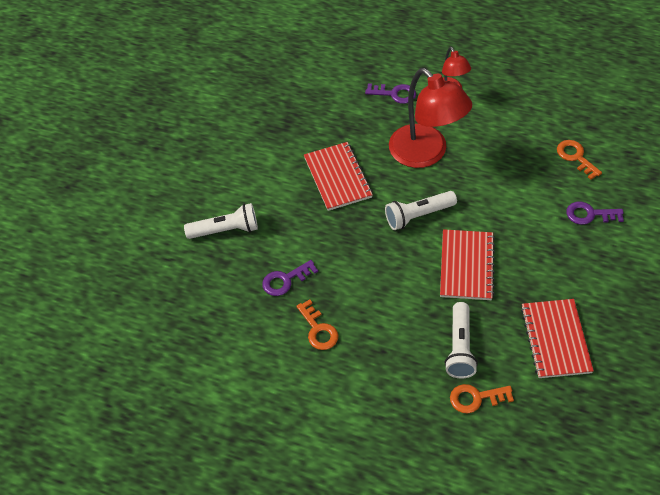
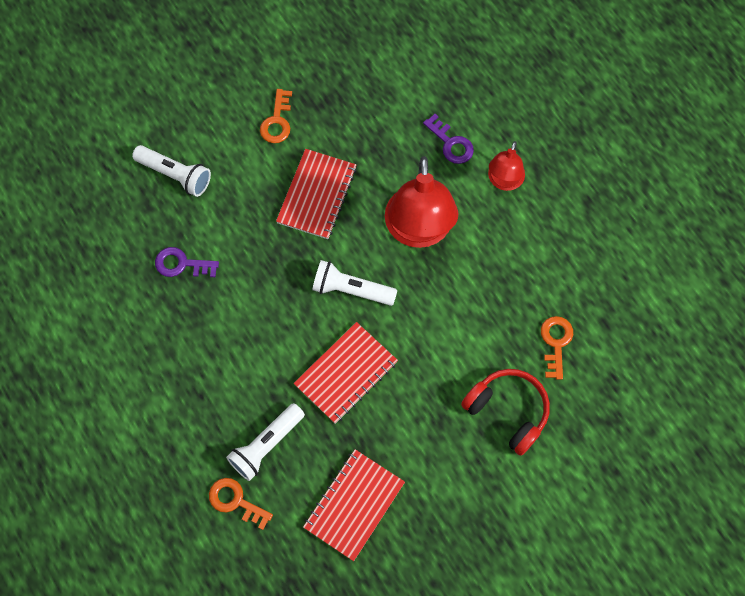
camera: 35 degrees right, 15 degrees up
(318, 330) = (166, 333): orange key -> orange key (277, 121)
(589, 214) = (508, 411): purple key -> red headphones

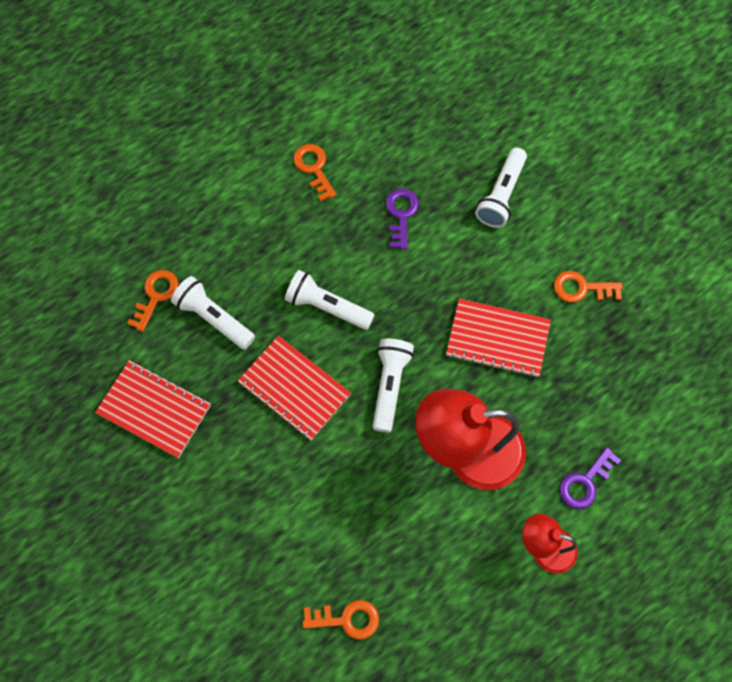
camera: 85 degrees right, 0 degrees up
(118, 340) = (314, 168): none -> orange key
(268, 338) = (327, 307): none -> white flashlight
(508, 411) = (262, 566): red headphones -> none

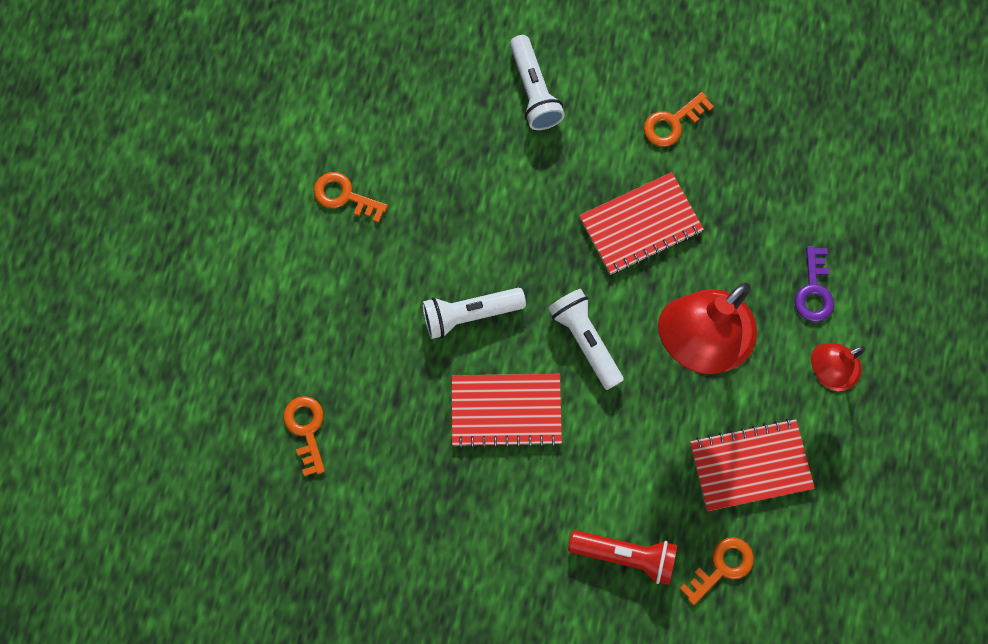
camera: 40 degrees left, 5 degrees up
(154, 409) = (399, 531): red notebook -> red notebook (750, 465)
(214, 318) = (378, 406): white flashlight -> none
(287, 553) = (625, 555): none -> red flashlight
(401, 214) = (461, 178): purple key -> none

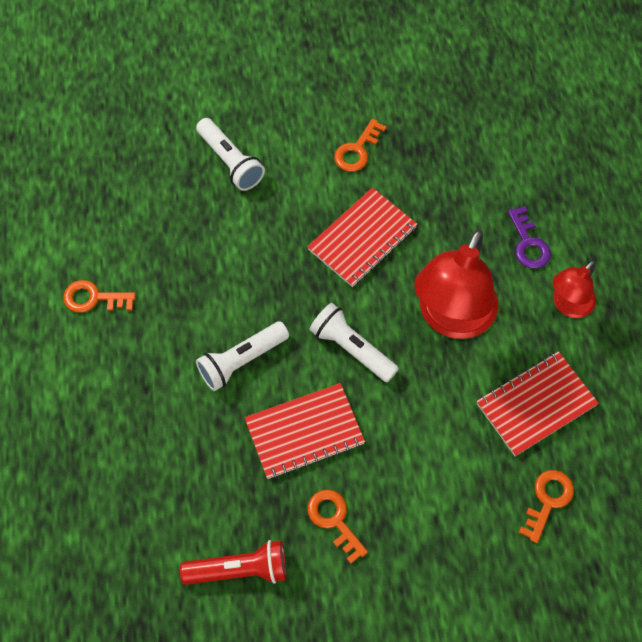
camera: 20 degrees left, 10 degrees down
(306, 429) = (126, 512): orange key -> orange key (334, 520)
(625, 555) = (459, 521): red flashlight -> red flashlight (239, 569)

